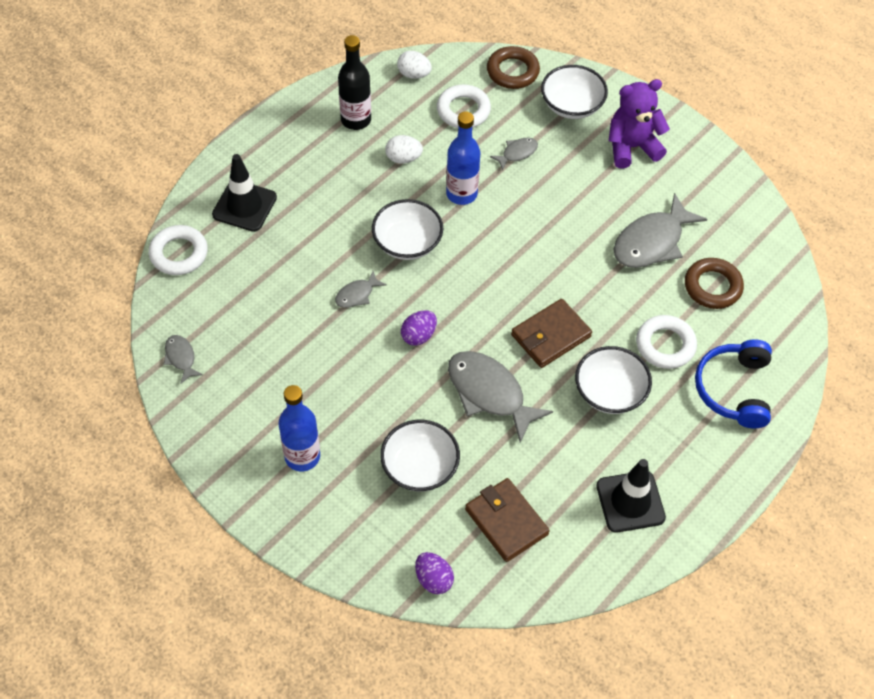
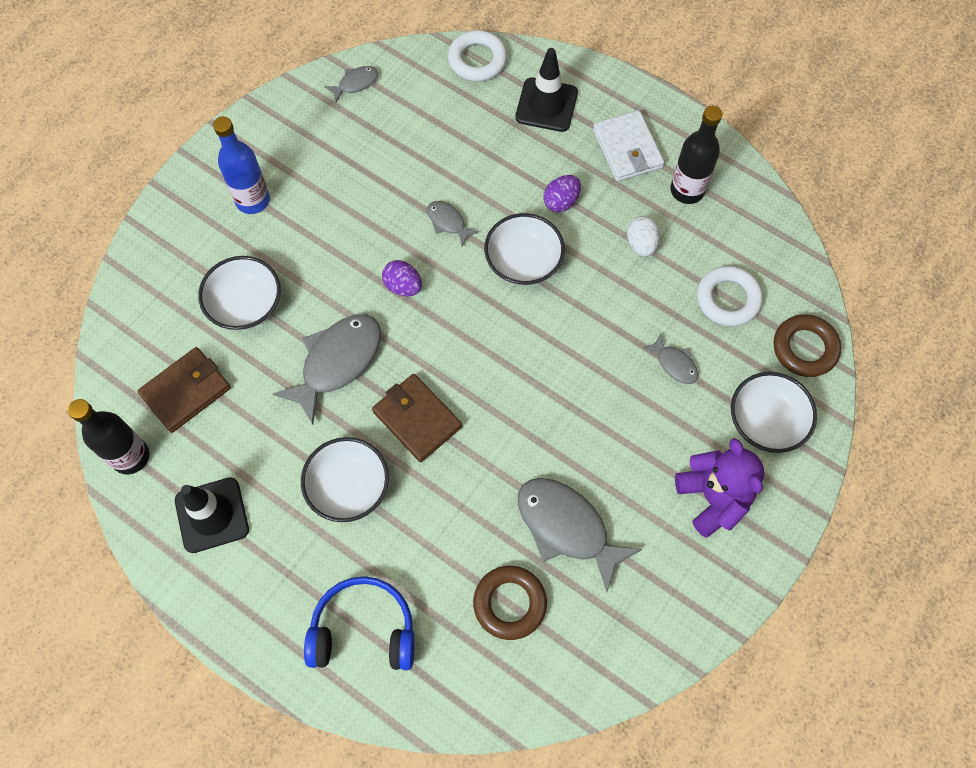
camera: 85 degrees right, 10 degrees up
(305, 154) = (627, 149): none -> white wallet
(414, 74) = (771, 240): white egg -> none
(433, 579) = (123, 330): purple egg -> purple egg (561, 201)
(461, 194) = (601, 309): blue bottle -> none
(569, 571) = (131, 456): none -> black bottle
(665, 345) = (418, 547): white ring -> none

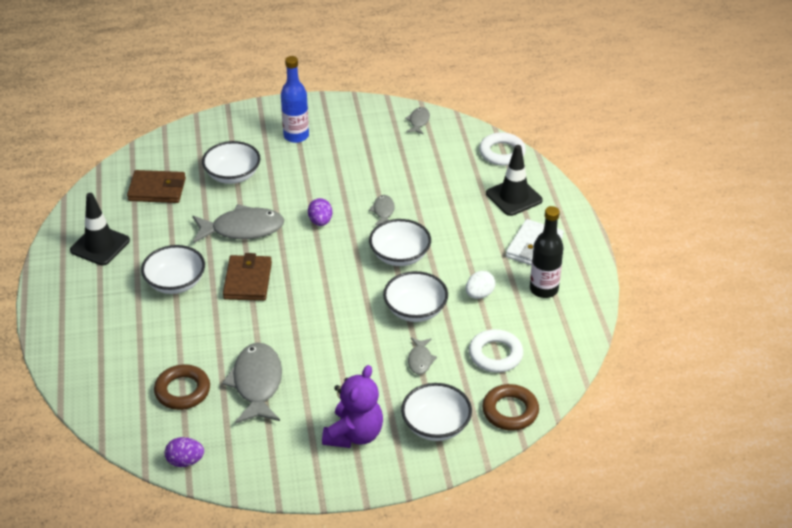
camera: 45 degrees right, 25 degrees down
(131, 456) = (98, 197): black bottle -> none
(355, 83) = (418, 121): grey fish -> grey fish turned 90 degrees counterclockwise
(363, 630) = (100, 344): blue headphones -> none
(561, 201) = (460, 244): purple egg -> purple egg (185, 461)
(607, 312) = (415, 310): none -> white bowl

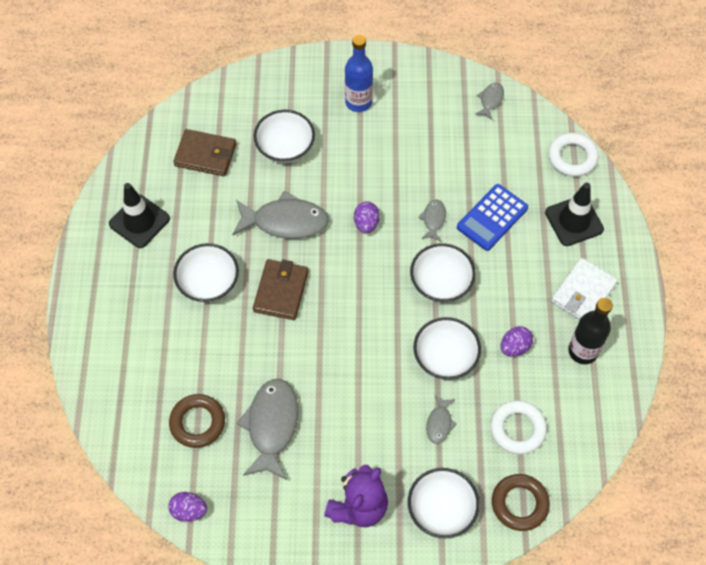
camera: 10 degrees right, 20 degrees up
(438, 203) = (492, 217): none -> blue calculator
(479, 294) = (514, 347): white egg -> purple egg

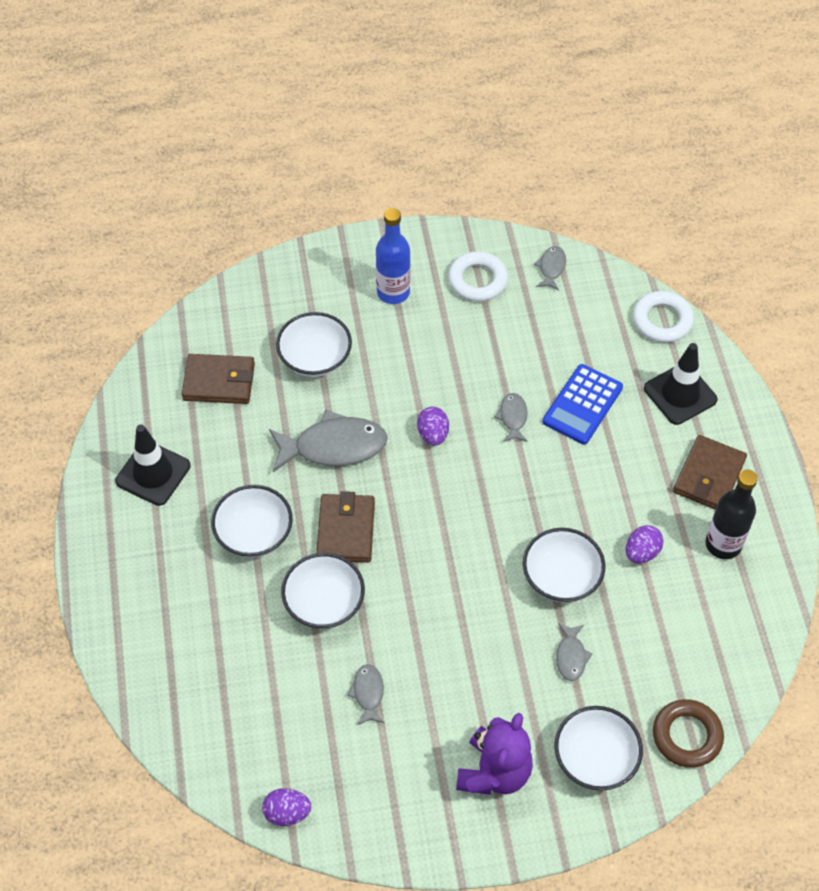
camera: 10 degrees left, 5 degrees down
(197, 423) = (276, 704): brown ring -> none
(271, 426) = (368, 693): grey fish -> grey fish, size x0.49
(441, 282) = (537, 490): white bowl -> white bowl (324, 602)
(517, 429) = (665, 648): white ring -> white ring (477, 280)
(583, 292) = (708, 476): white wallet -> brown wallet

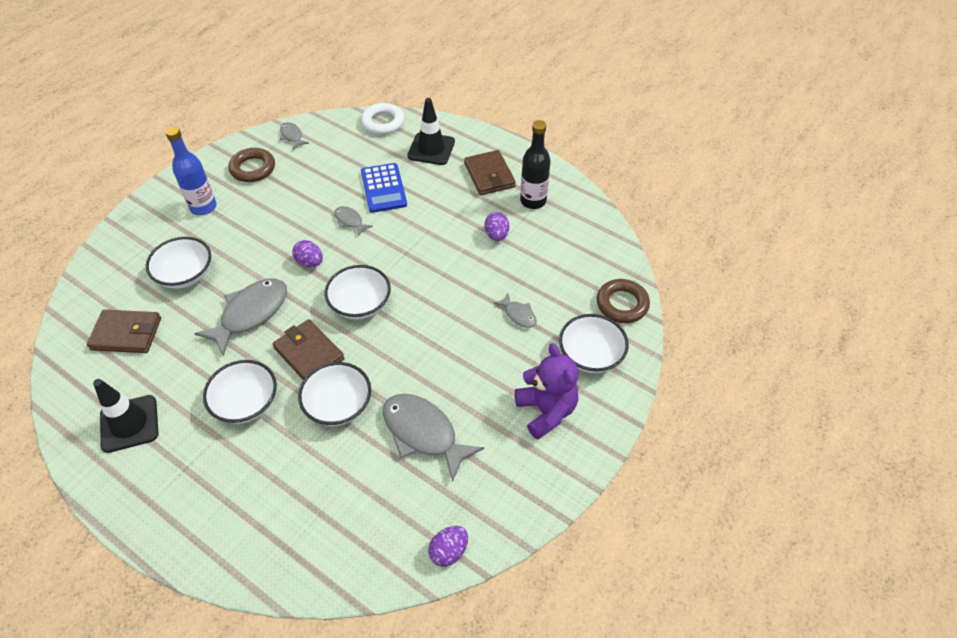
camera: 45 degrees left, 5 degrees down
(219, 382) = (126, 334): brown wallet -> brown wallet turned 45 degrees clockwise
(368, 693) = (423, 433): grey fish -> grey fish, size x2.03
(477, 280) = (253, 168): white ring -> brown ring
(561, 577) = (467, 279): white bowl -> white bowl (360, 304)

